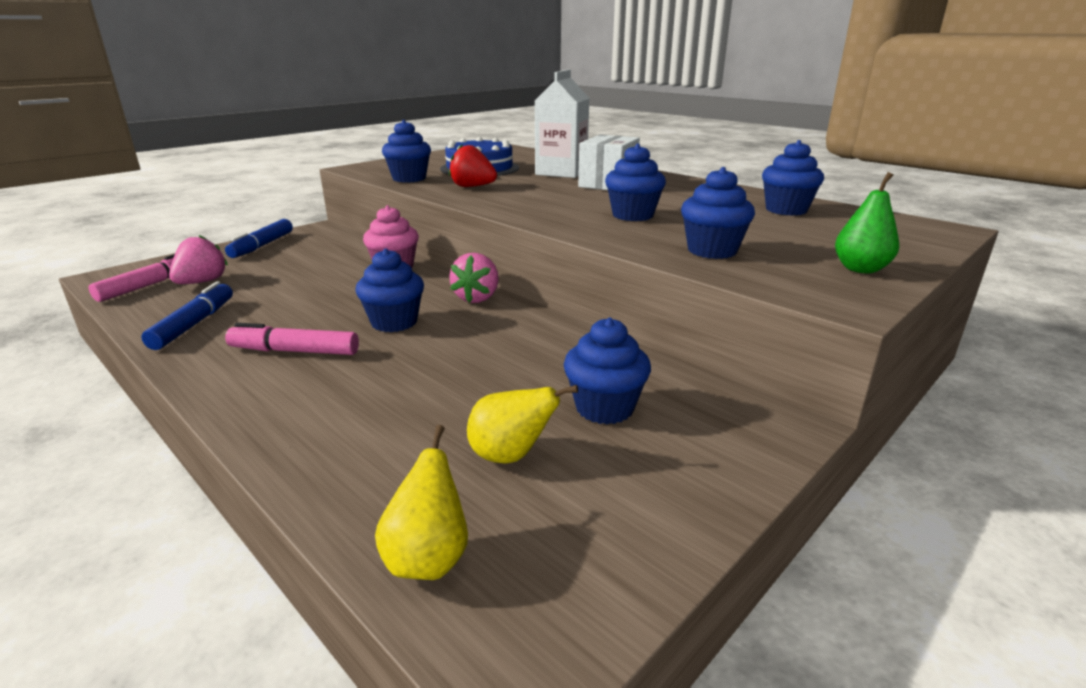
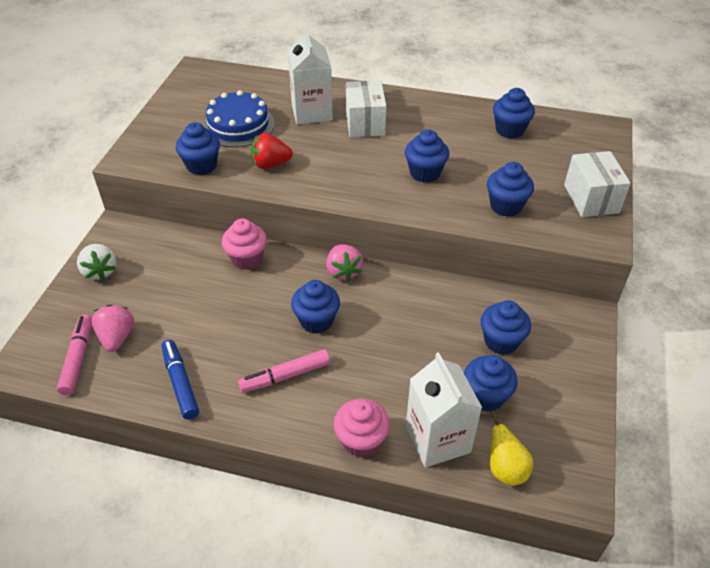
camera: 30 degrees left, 20 degrees up
(262, 246) = (100, 271): blue marker -> white strawberry
(281, 435) = (361, 440): none -> pink cupcake
(378, 474) = (438, 439): none -> white carton
(510, 456) = (486, 396): yellow pear -> blue cupcake
(860, 269) = (591, 199): green pear -> white box

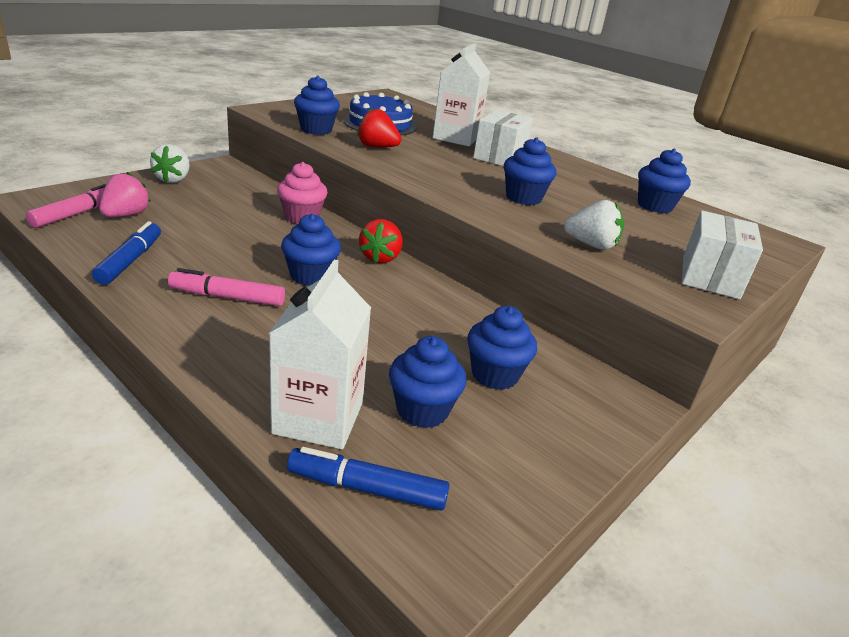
camera: 25 degrees right, 15 degrees down
(343, 272) = (380, 258): pink strawberry -> red strawberry
(361, 440) = (233, 377): pink cupcake -> none
(505, 469) = (367, 489): yellow pear -> blue marker
(506, 206) = (591, 245): blue cupcake -> white strawberry

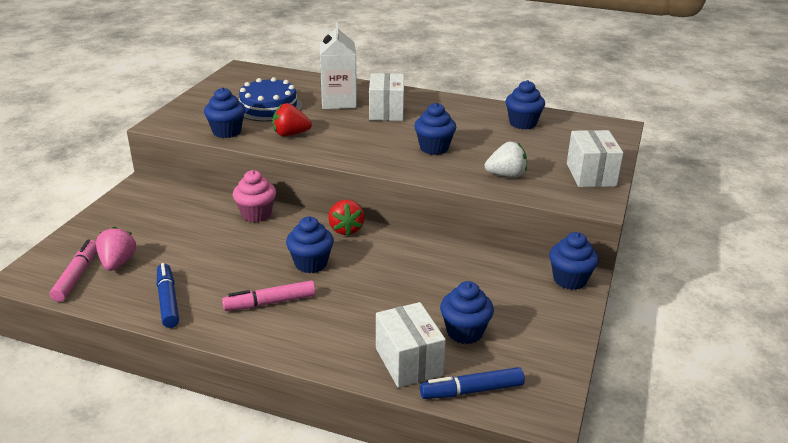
camera: 20 degrees left, 0 degrees up
(173, 179) = (116, 214): white strawberry -> none
(318, 418) = (408, 361): white carton -> white box
(494, 375) = (489, 291): blue cupcake -> blue cupcake (570, 280)

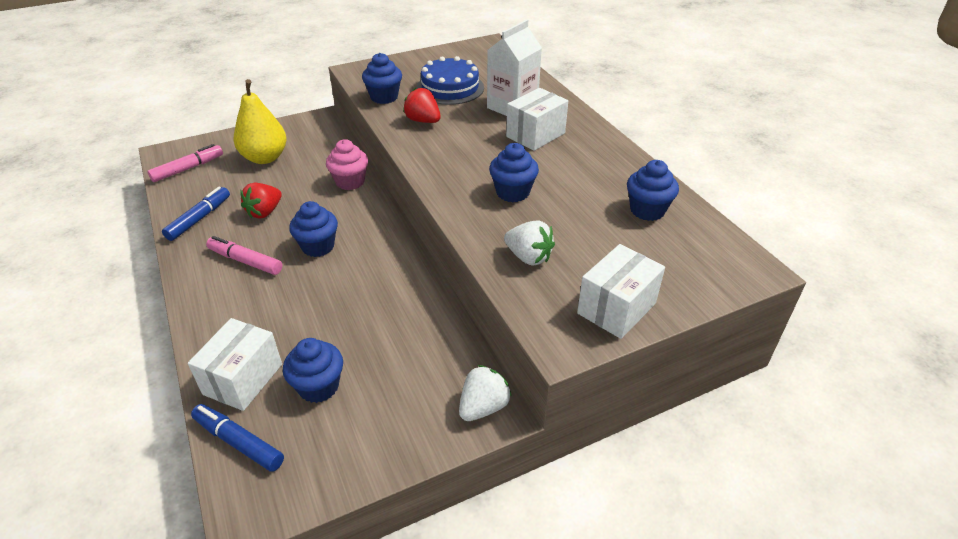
camera: 45 degrees right, 10 degrees up
(118, 263) = (219, 172): pink strawberry -> none
(143, 233) = (265, 158): none -> yellow pear
(346, 229) = (386, 232): red strawberry -> red strawberry (264, 212)
(570, 280) = (483, 407): blue cupcake -> white strawberry

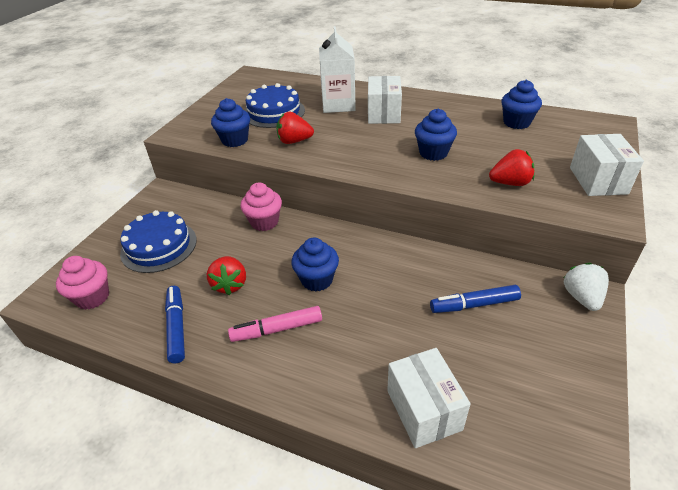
camera: 40 degrees left, 0 degrees up
(188, 169) = (92, 297): pink marker -> pink cupcake
(239, 442) = (498, 453): blue marker -> blue marker (474, 305)
(265, 158) = (159, 246): yellow pear -> blue cake
(318, 387) = (480, 368): blue cupcake -> none
(528, 257) = (510, 183): white strawberry -> red strawberry

